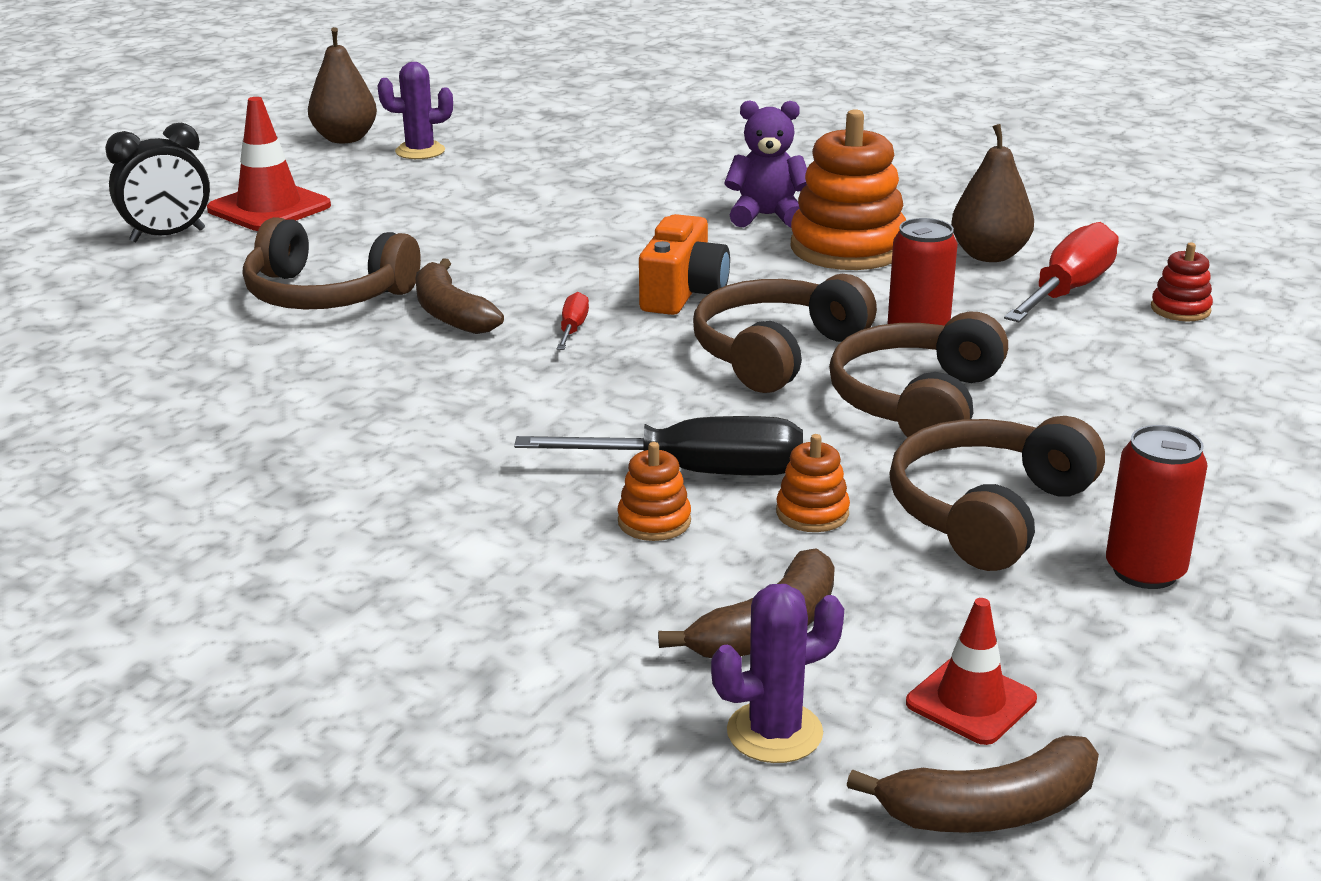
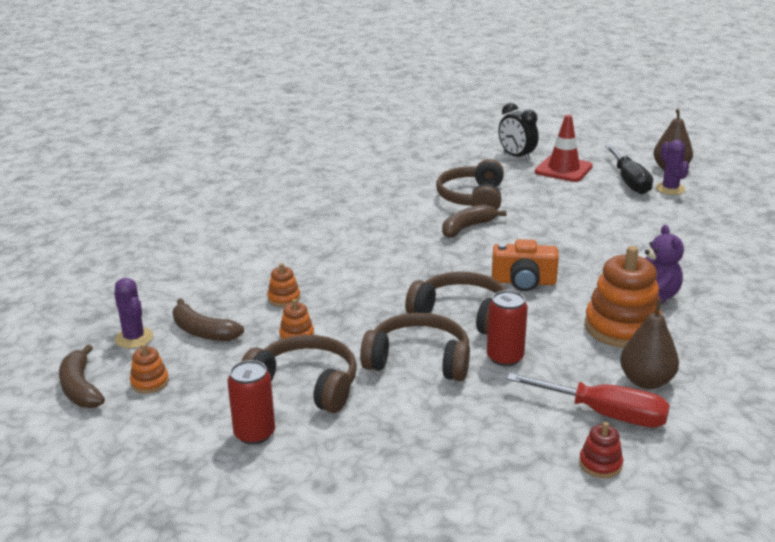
camera: 80 degrees right, 0 degrees up
(573, 329) = (464, 258): red screwdriver -> none
(696, 472) = (328, 304): black screwdriver -> black screwdriver (629, 181)
(971, 701) = (150, 382): red traffic cone -> orange stacking toy

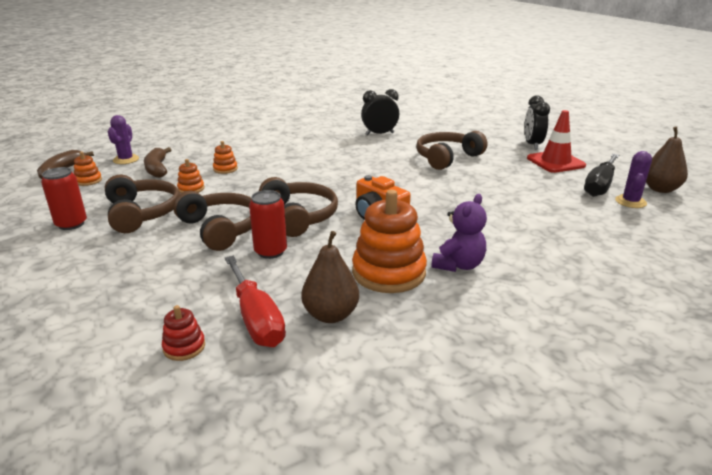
camera: 40 degrees right, 0 degrees up
(360, 193) = (379, 134): none -> black clock
(467, 228) = (407, 172): brown banana -> none

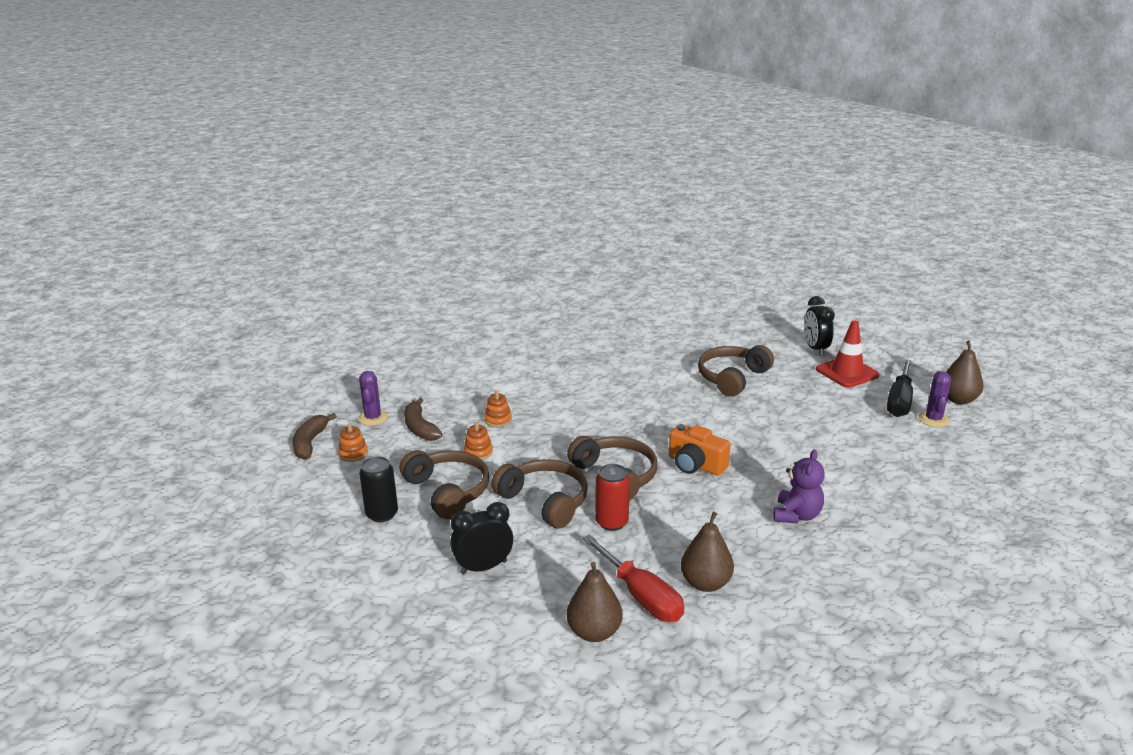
camera: 10 degrees left, 0 degrees up
(71, 224) = (382, 514): red can -> black can
(184, 347) = (594, 632): red stacking toy -> brown pear
(379, 134) = (642, 348): black clock -> black clock (483, 567)
(388, 272) = (736, 532): orange stacking toy -> none

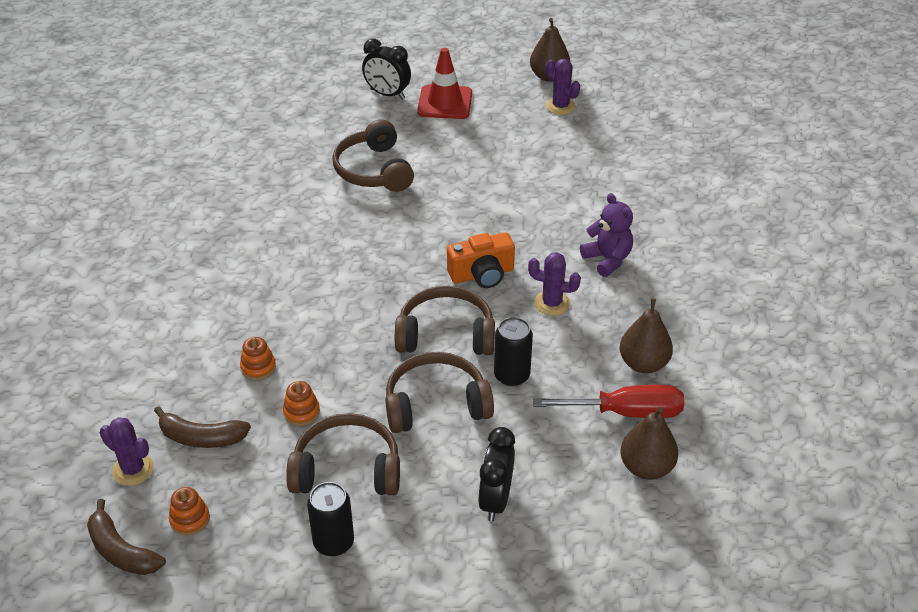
camera: 55 degrees left, 15 degrees up
(612, 522) = (511, 375): red can -> black can
(710, 509) = (552, 303): none -> purple cactus
(899, 401) = (517, 105): black screwdriver -> none

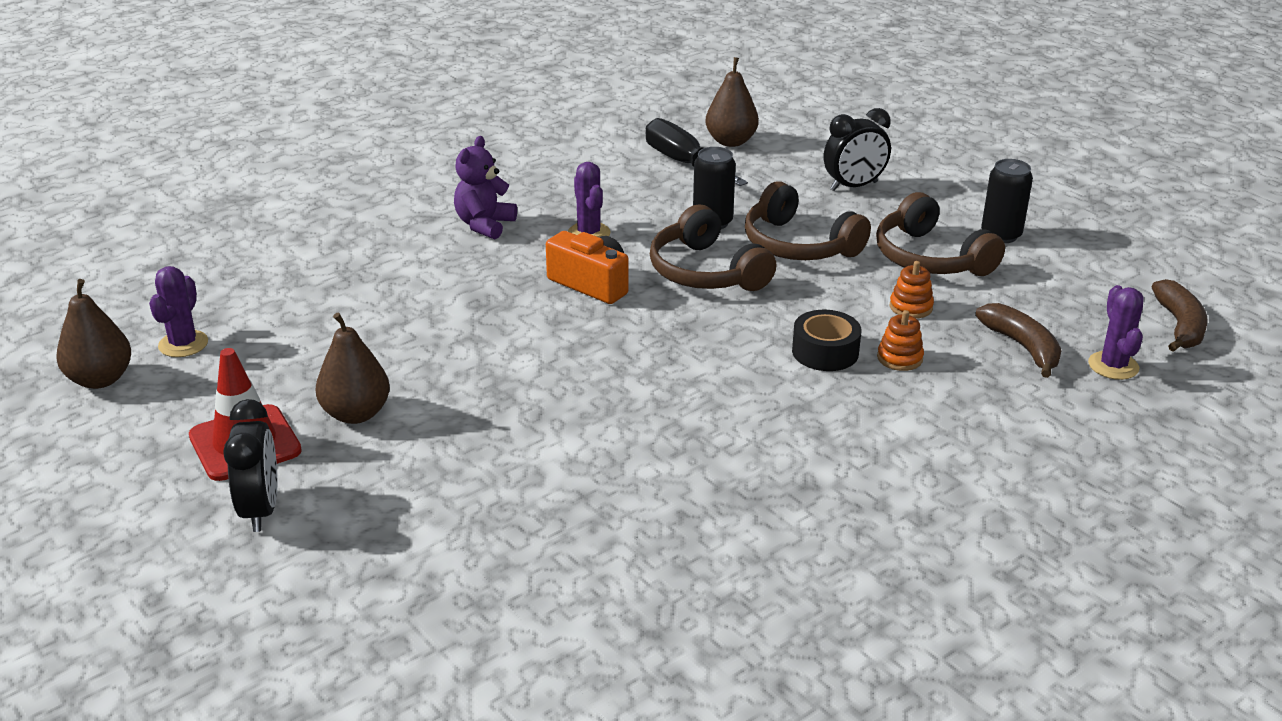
camera: 125 degrees left, 10 degrees down
(190, 519) = (1098, 308): orange stacking toy -> none
(301, 337) = (825, 352): none -> black tape
(373, 170) = (475, 435): brown headphones -> none
(626, 412) = (684, 163): red screwdriver -> black screwdriver
(643, 364) = (615, 171): brown pear -> brown pear (356, 414)

